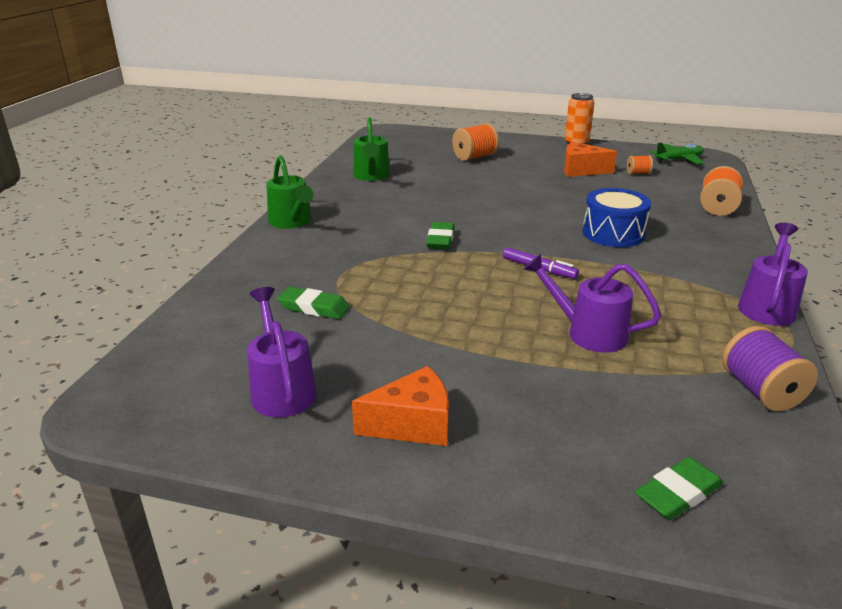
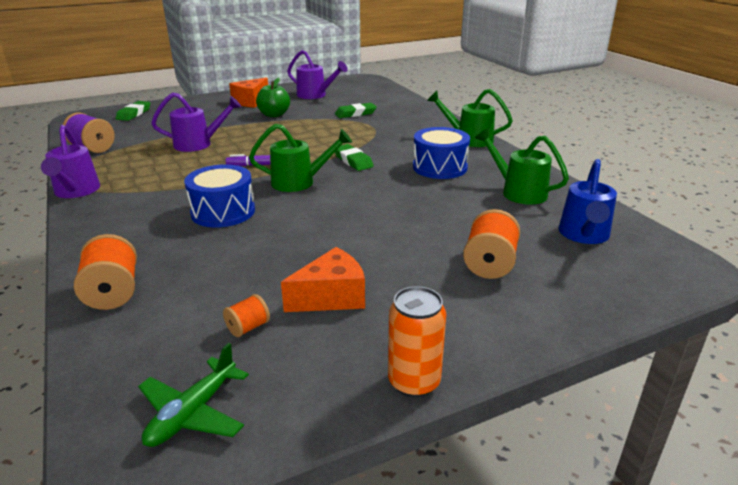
camera: 140 degrees right, 0 degrees up
(381, 208) = (440, 167): none -> blue drum
(397, 151) = (584, 235): none -> blue watering can
(421, 358) = (274, 115): none -> green apple
(520, 236) = (299, 182): none -> green watering can

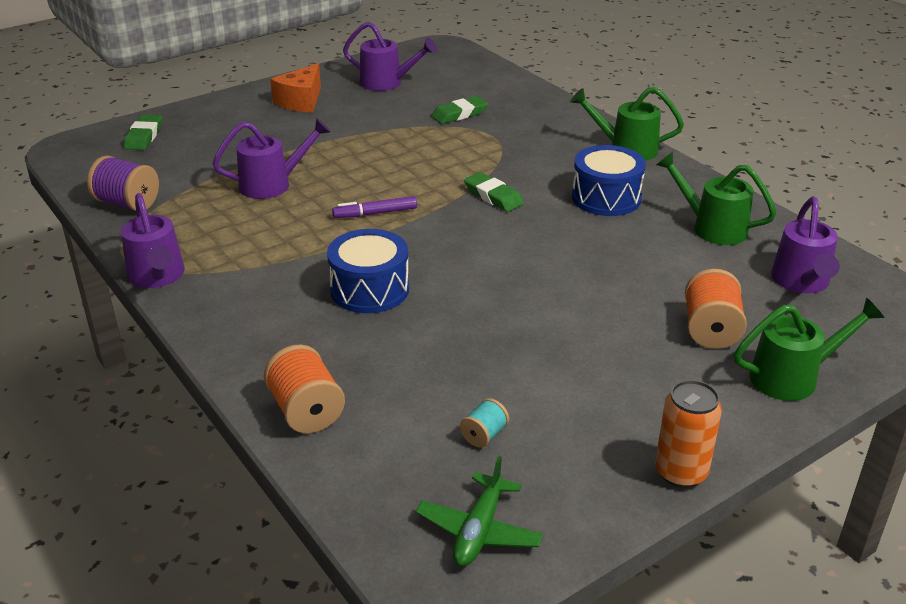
camera: 10 degrees left, 5 degrees up
(248, 327) = (484, 435): orange spool -> turquoise spool
(274, 115) = (348, 124): green apple -> none
(299, 182) = (441, 236): green watering can -> green watering can (793, 377)
(331, 297) = (556, 389): orange cheese -> none
(584, 235) = (801, 282): blue watering can -> purple watering can

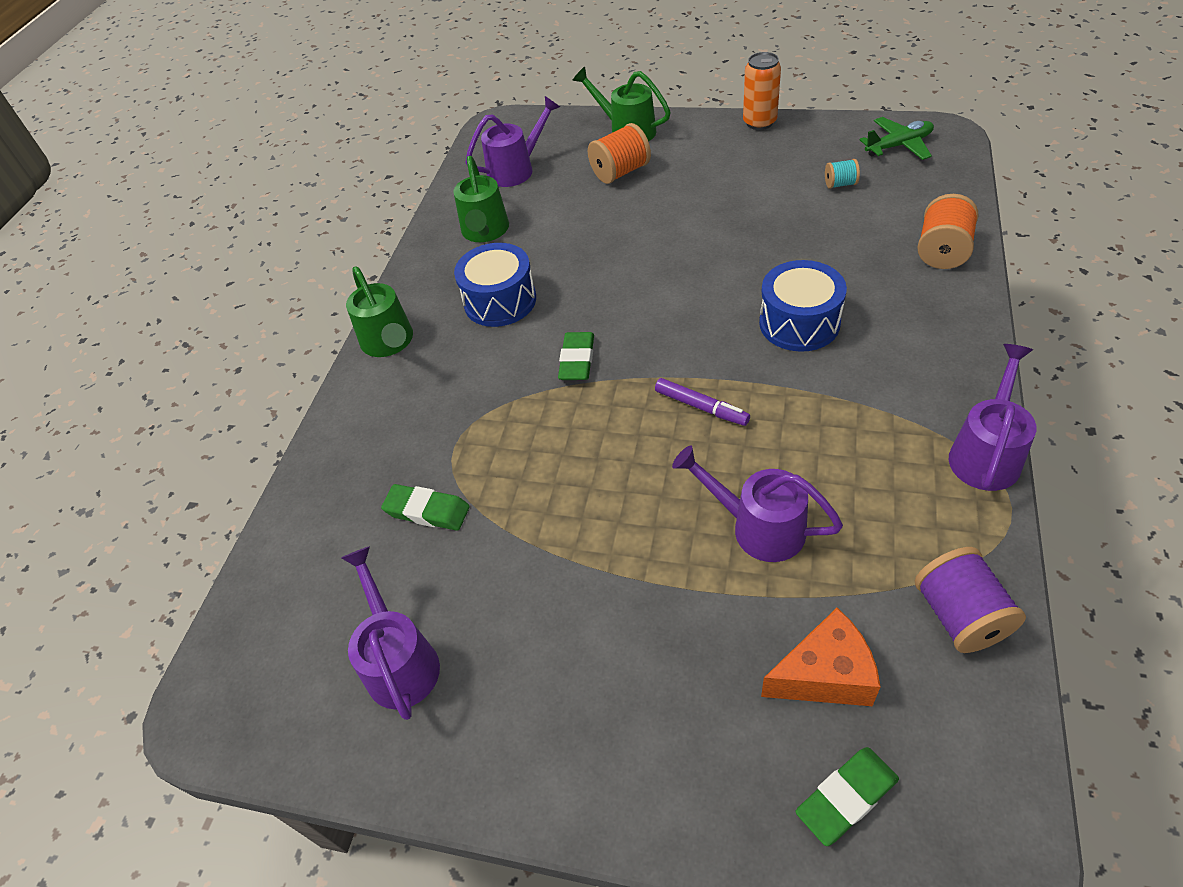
camera: 125 degrees left, 15 degrees up
(301, 101) = (550, 709): orange cheese -> orange cheese (824, 675)

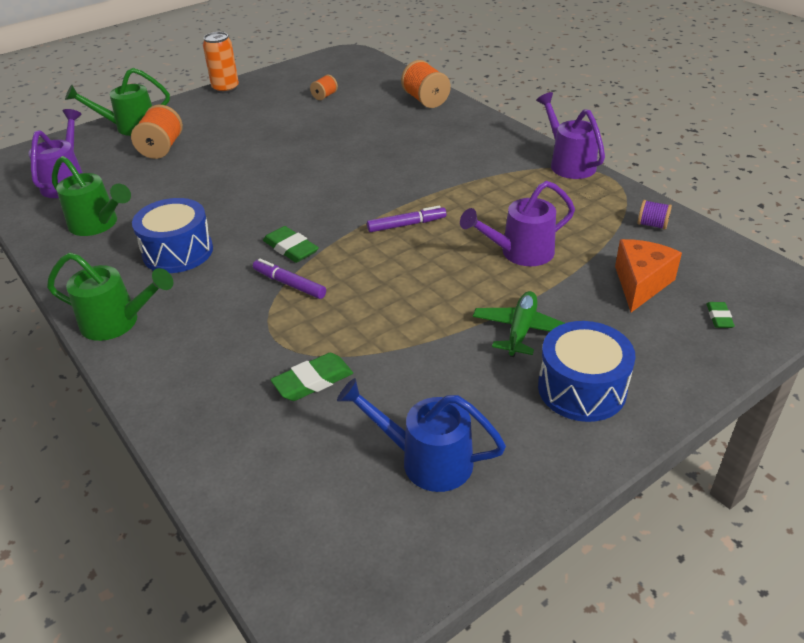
camera: 55 degrees left, 10 degrees down
(399, 660) = (426, 460): purple watering can -> blue watering can
(530, 398) = (289, 284): none -> purple marker
(799, 323) = (400, 162): blue drum -> blue drum (582, 388)
(840, 184) = (324, 96): turquoise spool -> orange spool
(846, 797) = (719, 317): green eraser -> green eraser, size x0.58
(899, 146) = (331, 68): green plane -> green plane (521, 330)
(959, 616) = (652, 225): purple spool -> purple spool, size x0.55

